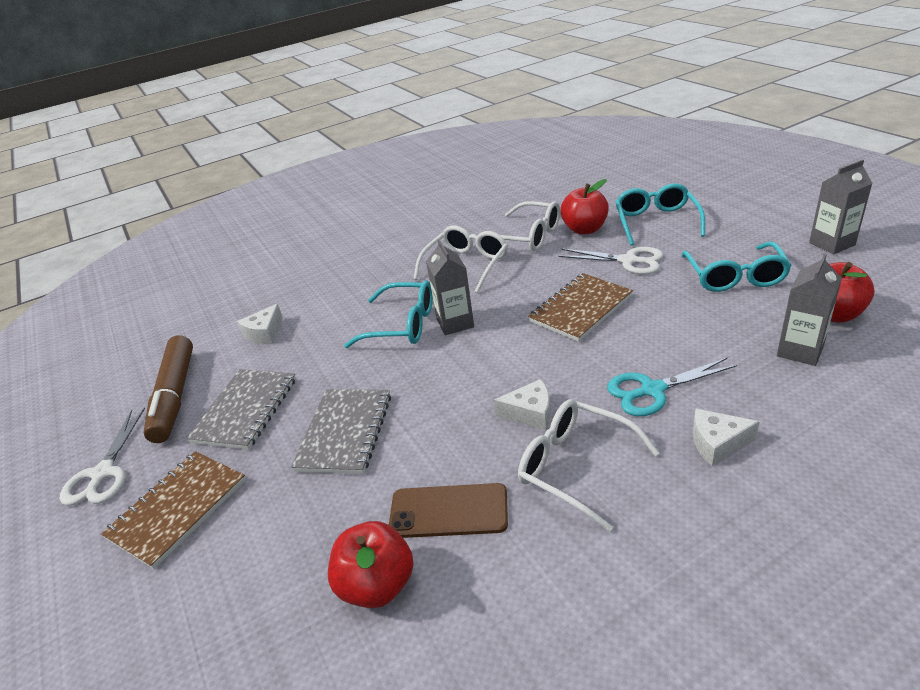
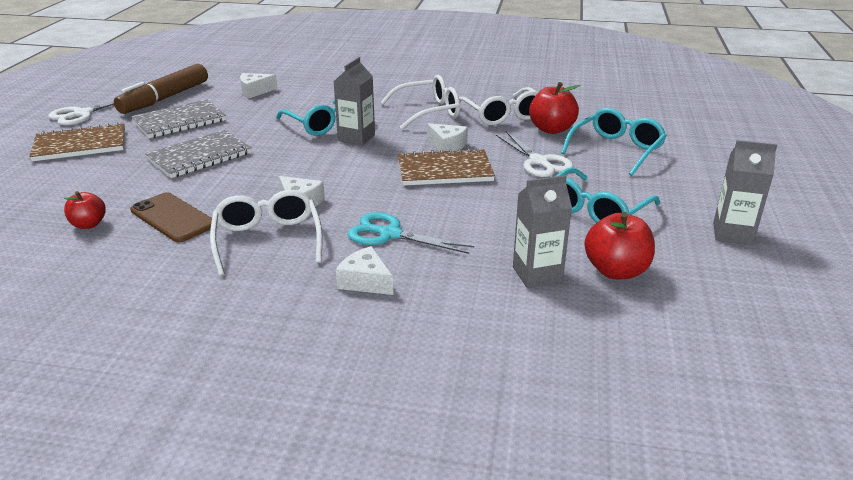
camera: 35 degrees right, 5 degrees down
(377, 585) = (88, 224): red apple -> red apple, size x0.62
(540, 286) = (447, 146): none -> white cheese

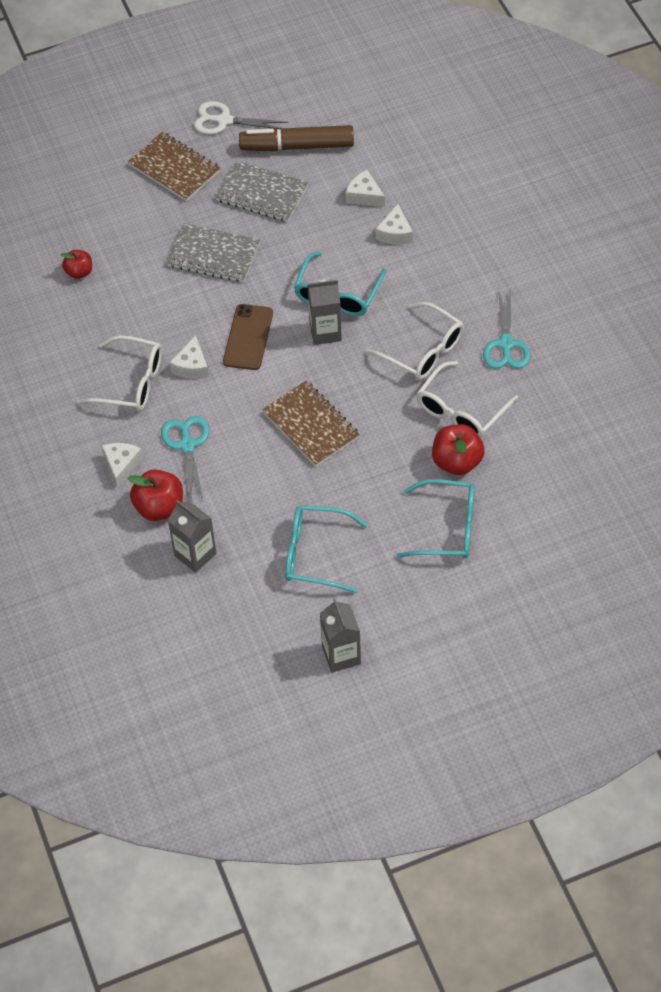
camera: 60 degrees right, 25 degrees up
(173, 217) = (119, 310): brown phone -> brown phone (248, 337)
(268, 240) = (130, 382): white glasses -> white glasses turned 60 degrees clockwise
(447, 146) = (359, 403): white cheese -> white cheese (395, 233)
(461, 88) = (506, 344): none -> turquoise scissors
(539, 162) = (377, 482): white scissors -> none
(616, 271) = (232, 598): red apple -> red apple (159, 507)

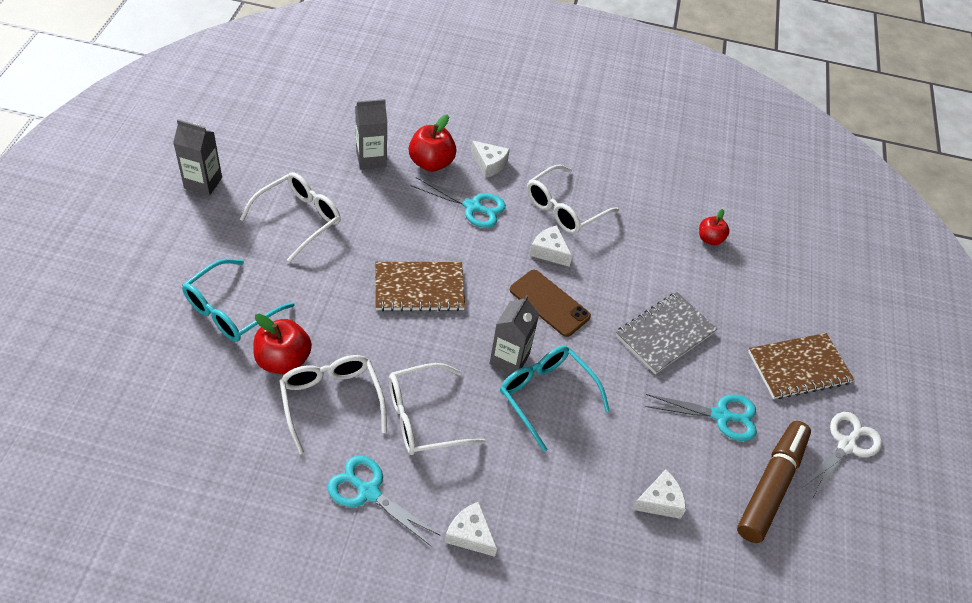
camera: 115 degrees right, 5 degrees down
(262, 193) = (721, 415): grey notebook -> turquoise scissors
(316, 554) = (298, 219): turquoise glasses -> white glasses
(395, 233) = (588, 494): white cheese -> white cheese (470, 534)

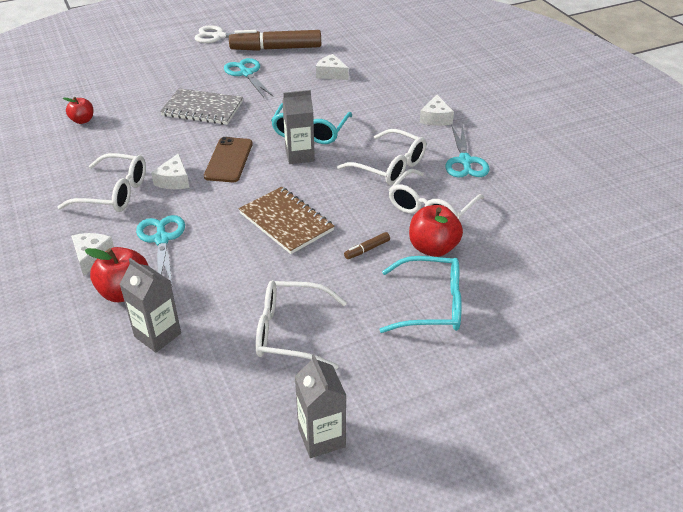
camera: 120 degrees left, 10 degrees down
(330, 316) = (367, 249): none -> brown marker
(798, 367) = (175, 61): brown notebook -> none

